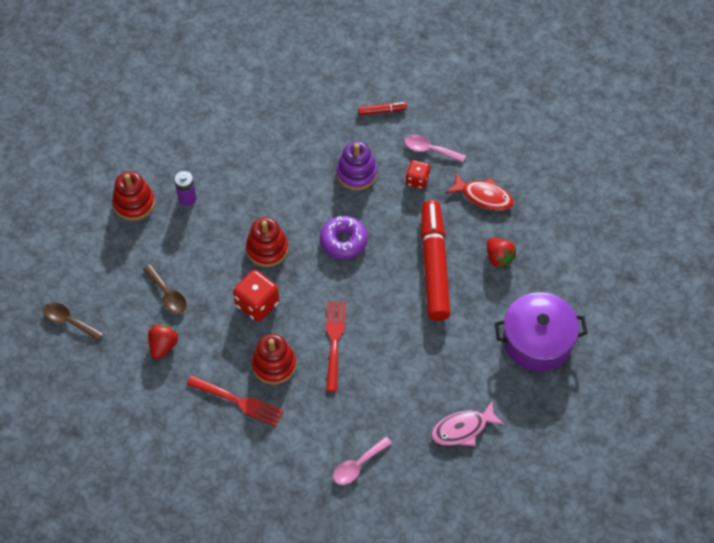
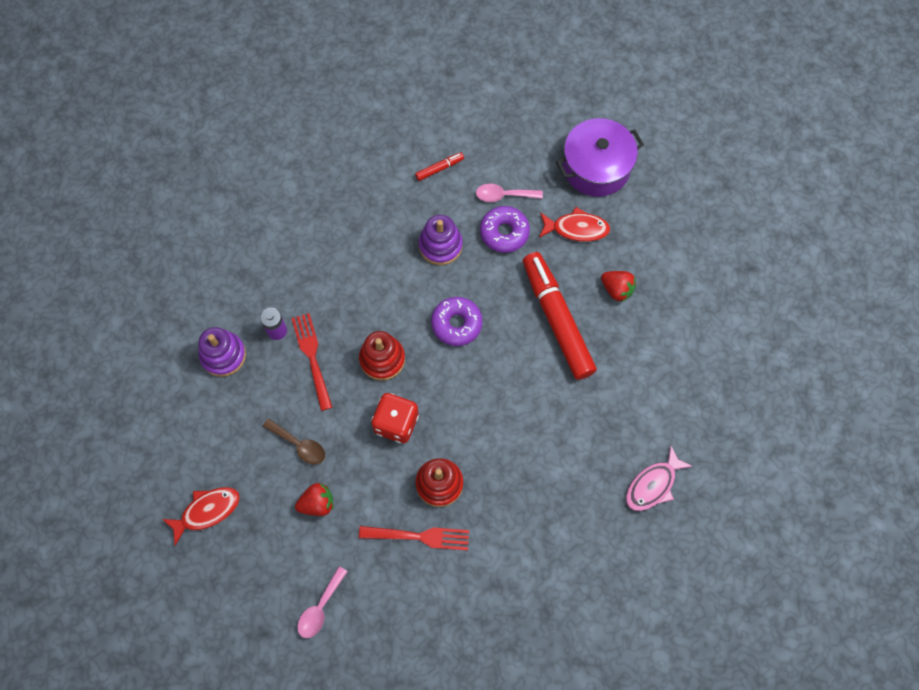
camera: 20 degrees left, 10 degrees up
(69, 321) = (207, 511): brown spoon -> red fish
(134, 203) = (223, 355): red stacking toy -> purple stacking toy
(163, 346) = (317, 503): red strawberry -> red strawberry turned 75 degrees clockwise
(334, 342) = (491, 437): red fork -> red fork (312, 358)
(358, 465) = (566, 562): pink spoon -> pink spoon (320, 608)
(417, 180) = (504, 232): red dice -> purple donut
(537, 341) = (688, 365): purple pot -> purple pot (596, 167)

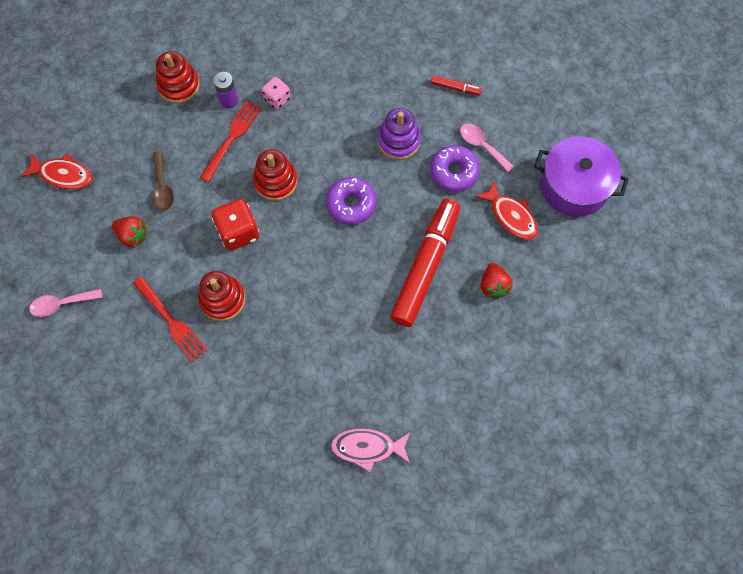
camera: 45 degrees right, 0 degrees up
(223, 355) = (179, 85): purple stacking toy -> red stacking toy
(314, 295) = (277, 99): none -> pink dice

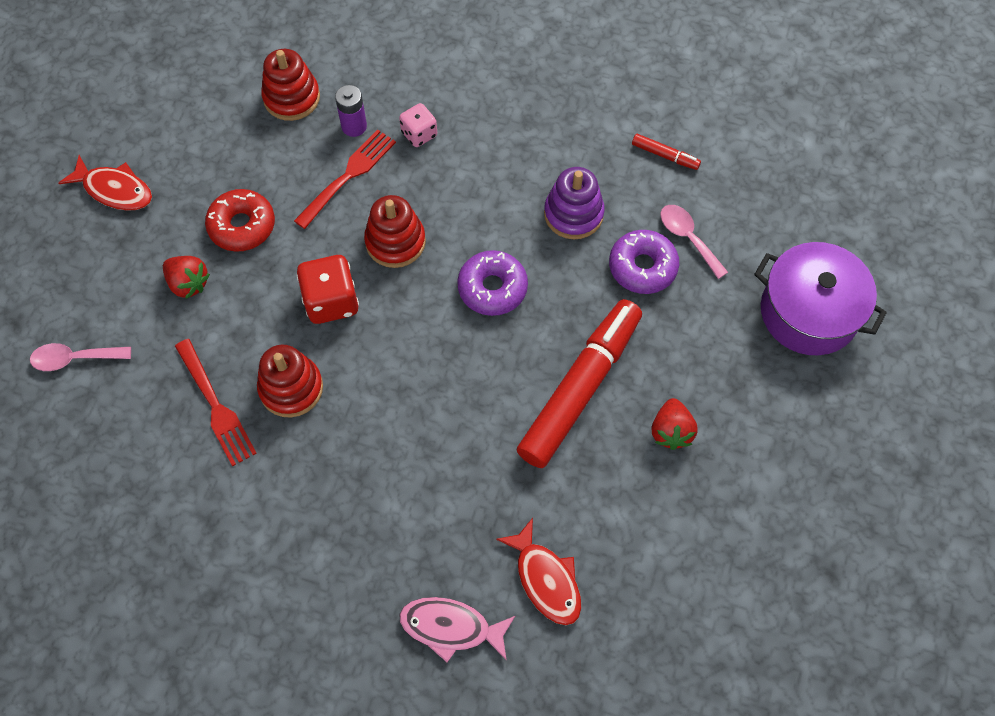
camera: 10 degrees right, 5 degrees down
(162, 187) = (242, 226): brown spoon -> red donut
(510, 216) = (712, 339): red fish -> red fish (546, 579)

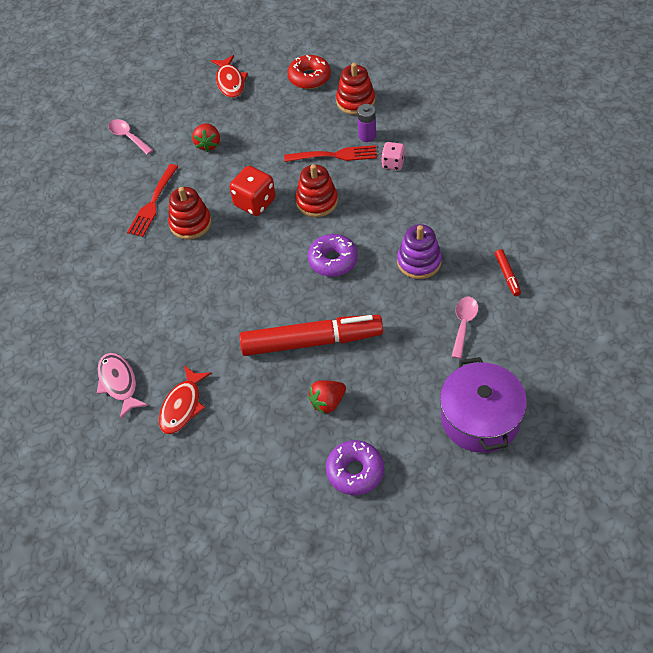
camera: 55 degrees right, 10 degrees down
(242, 226) = (261, 139): red donut -> red donut (309, 77)
(642, 267) = (420, 316): purple donut -> purple donut (355, 471)

